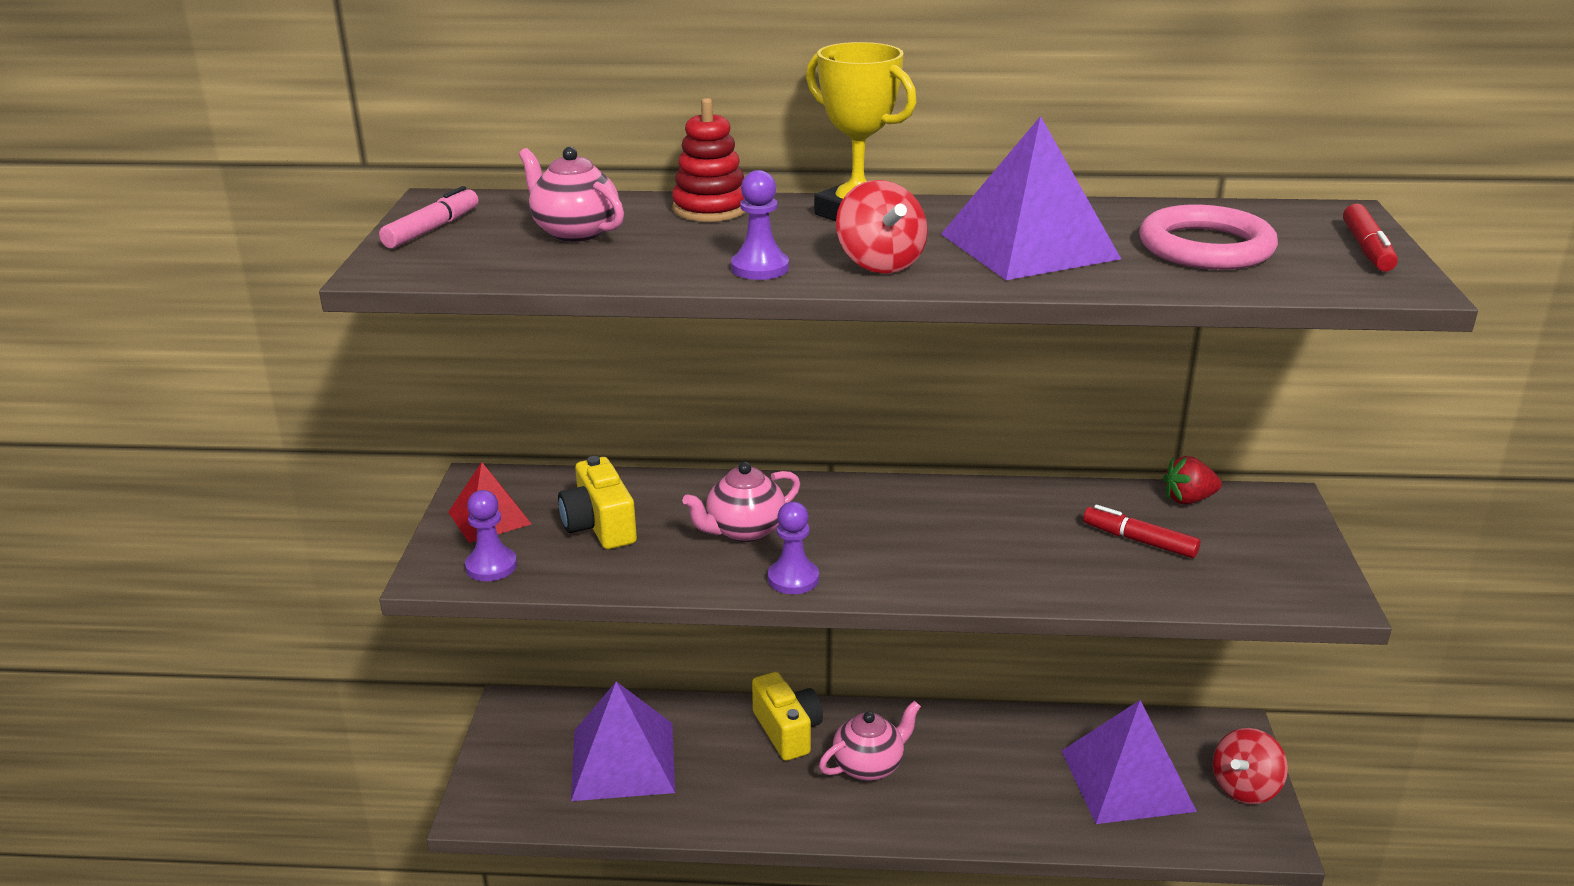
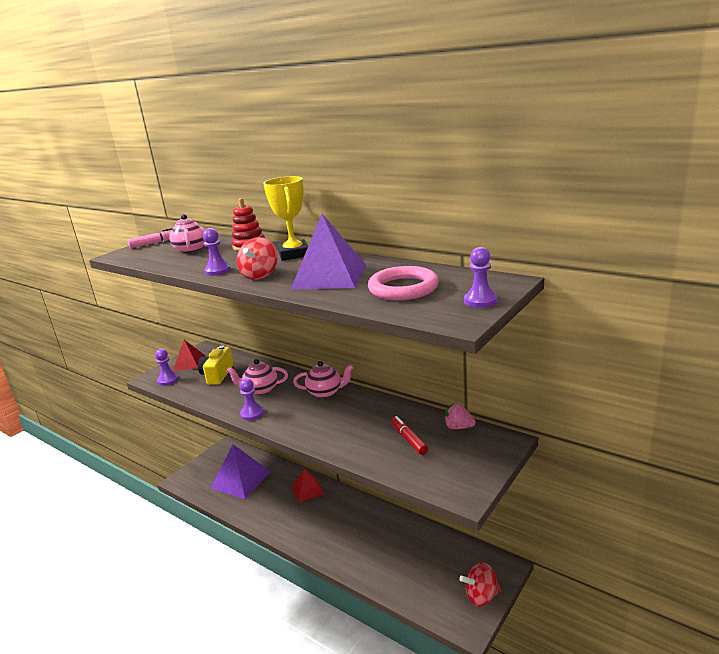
camera: 35 degrees right, 5 degrees down
(787, 731) = (307, 490): yellow camera -> red pyramid
(869, 766) = (323, 516): pink teapot -> pink teapot (325, 392)
(1127, 780) = (426, 568): purple pyramid -> none
(1188, 499) = (458, 427): red strawberry -> pink strawberry
(1367, 249) = (480, 301): red marker -> purple pawn

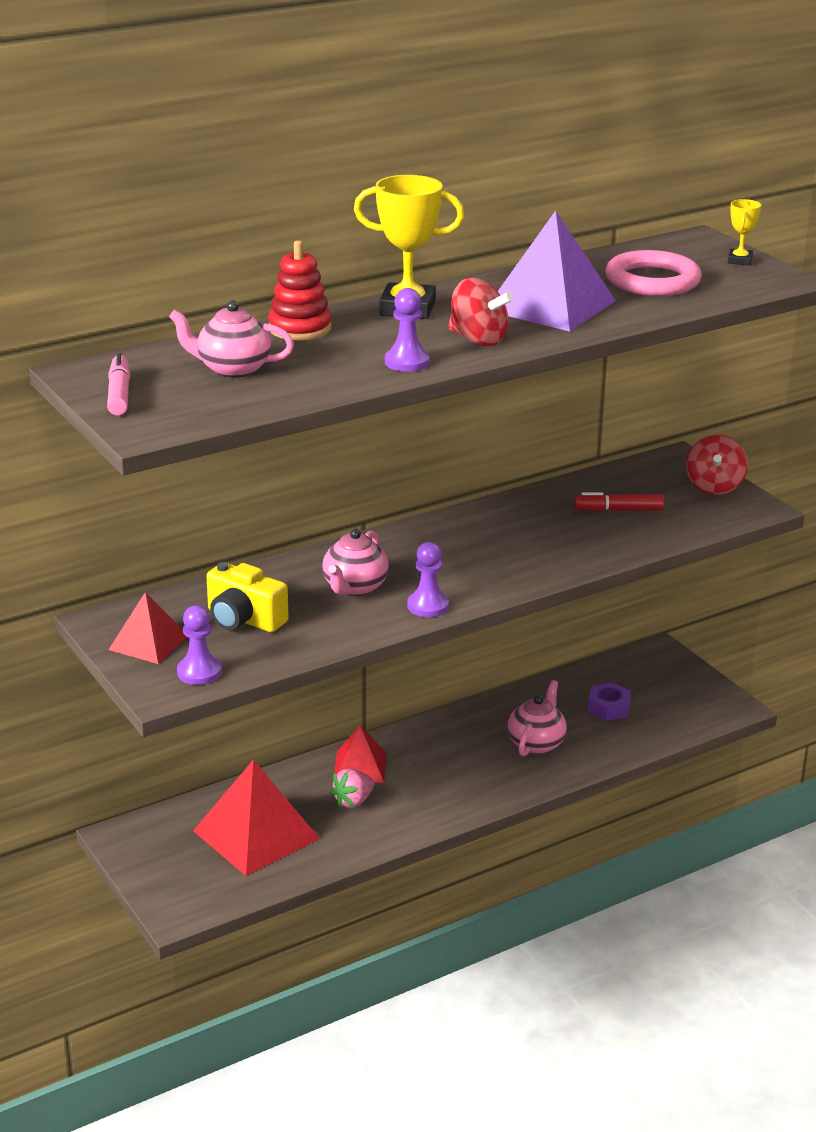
camera: 70 degrees left, 5 degrees up
(241, 480) = (256, 834): purple pyramid -> red pyramid
(325, 392) = (429, 538): pink teapot -> pink teapot (536, 743)
(422, 563) = (608, 707): none -> purple nut
(458, 427) = (621, 474): pink strawberry -> pink strawberry (353, 801)
(480, 301) = (740, 260): purple pawn -> yellow trophy
(481, 596) = (693, 683): red spinning top -> red spinning top (714, 487)

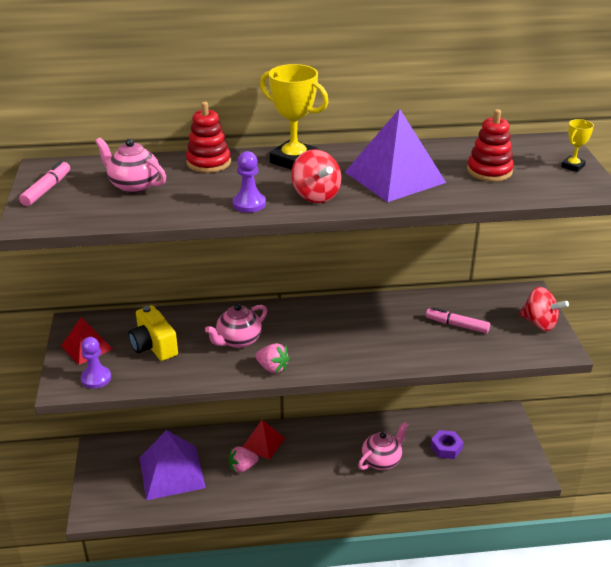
camera: 25 degrees right, 5 degrees up
(256, 834) = (172, 472): red pyramid -> purple pyramid
(428, 606) = (272, 368): purple pawn -> pink strawberry
(618, 510) = (457, 325): red marker -> pink marker
(652, 281) = (489, 171): pink ring -> red stacking toy
(714, 487) = (539, 323): red spinning top -> red spinning top turned 90 degrees counterclockwise

